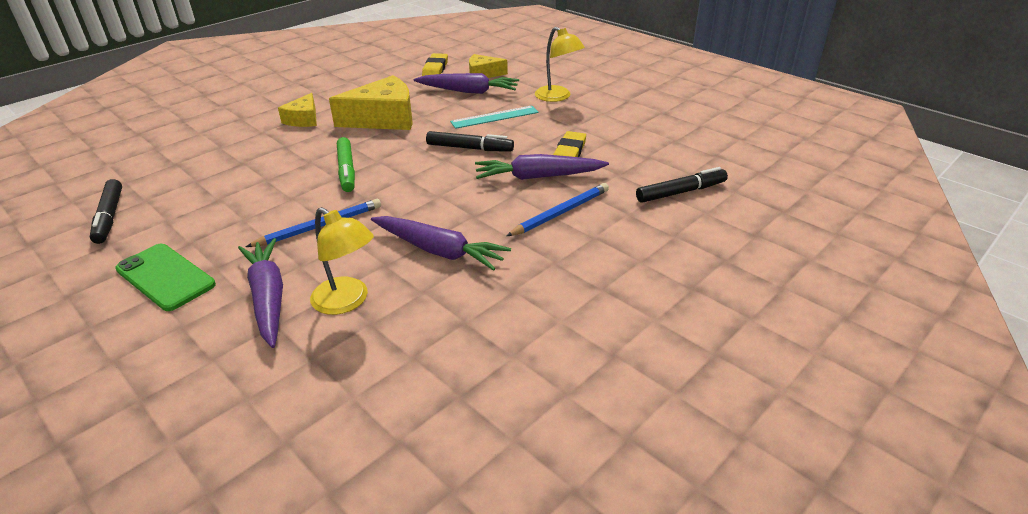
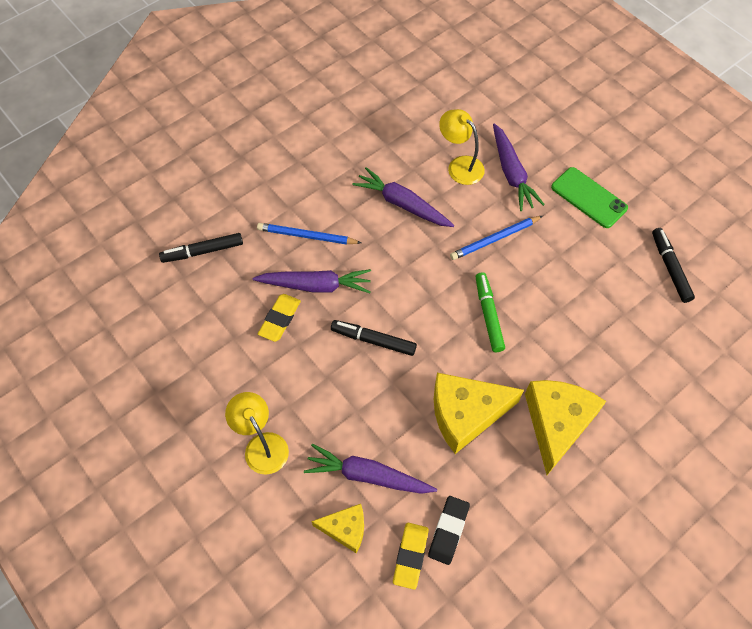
camera: 175 degrees left, 25 degrees up
(303, 119) = (557, 423): yellow cheese -> yellow cheese, size x1.78
(407, 78) = (448, 531): none -> black eraser
(494, 117) = (342, 403): turquoise ruler -> none
(560, 213) = (307, 236): blue pencil -> blue pencil turned 45 degrees clockwise

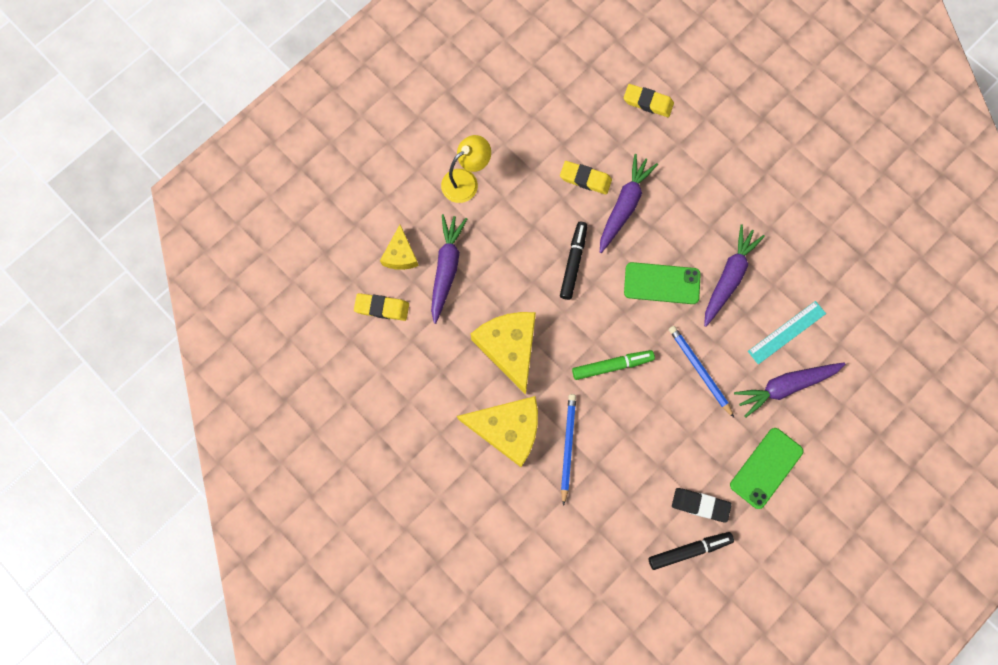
camera: 85 degrees right, 15 degrees up
(202, 251) = (648, 102): black marker -> yellow eraser
(307, 236) = (677, 191): blue pencil -> blue pencil (568, 447)
(316, 285) = (624, 206): purple carrot -> purple carrot turned 150 degrees counterclockwise
(404, 261) = (662, 283): none -> green phone
(448, 531) = (404, 337): black eraser -> black eraser (700, 505)
(460, 165) = (786, 332): yellow lamp -> turquoise ruler

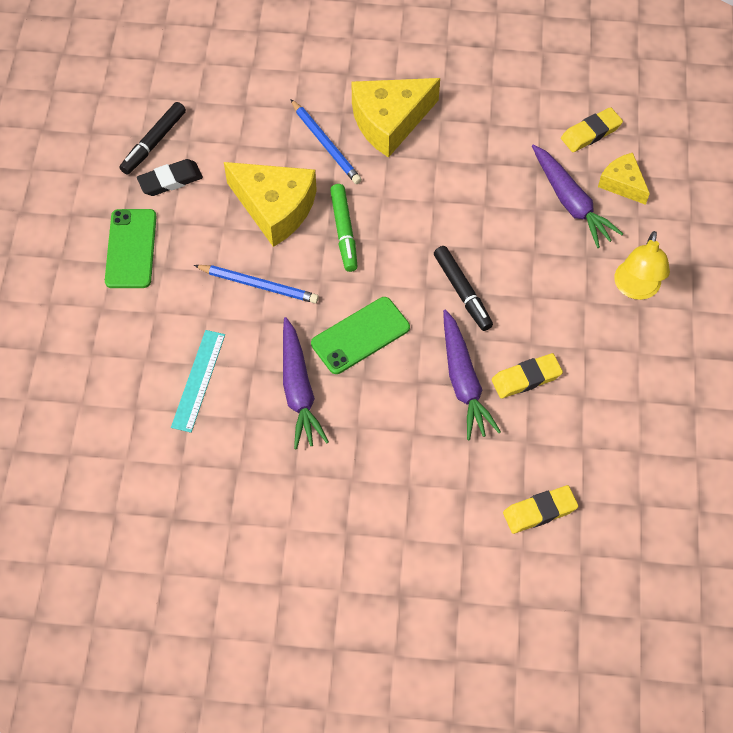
camera: 140 degrees right, 15 degrees down
(509, 348) = (449, 181): yellow cheese -> yellow cheese (275, 208)
(612, 366) = (344, 231): green marker -> green marker turned 45 degrees counterclockwise
(785, 386) = (163, 330): purple carrot -> none

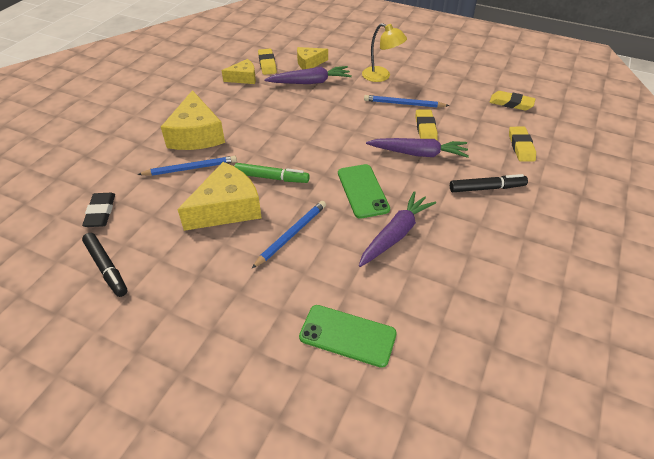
camera: 70 degrees left, 15 degrees down
(131, 249) = (205, 311): green phone -> green phone (347, 335)
(170, 180) = (154, 266): black eraser -> black eraser (101, 212)
(198, 380) = (363, 294): turquoise ruler -> none
(298, 390) = (395, 234): purple carrot -> purple carrot turned 60 degrees counterclockwise
(462, 292) = (351, 137): black marker -> black marker (487, 188)
(539, 119) = (243, 78): none -> yellow cheese
(575, 337) = (404, 104): none -> blue pencil
(651, 485) = (511, 103): none -> yellow eraser

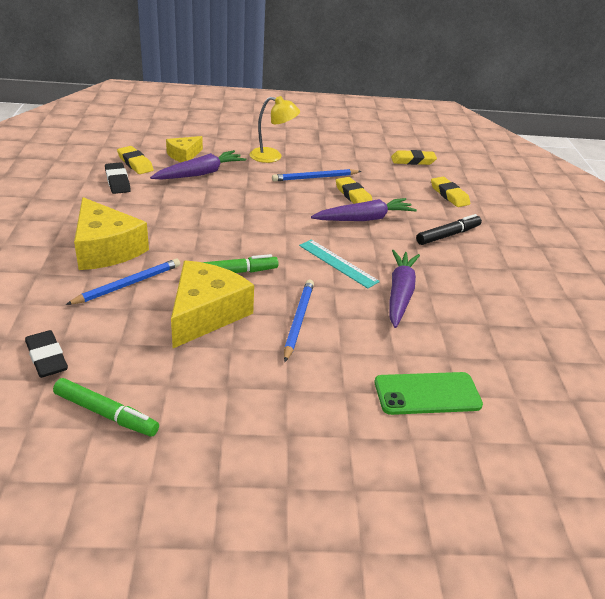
camera: 30 degrees left, 10 degrees down
(106, 268) = (106, 414): black marker -> green marker
(243, 78) = (117, 181): yellow cheese -> black eraser
(363, 191) = (338, 263): green phone -> turquoise ruler

